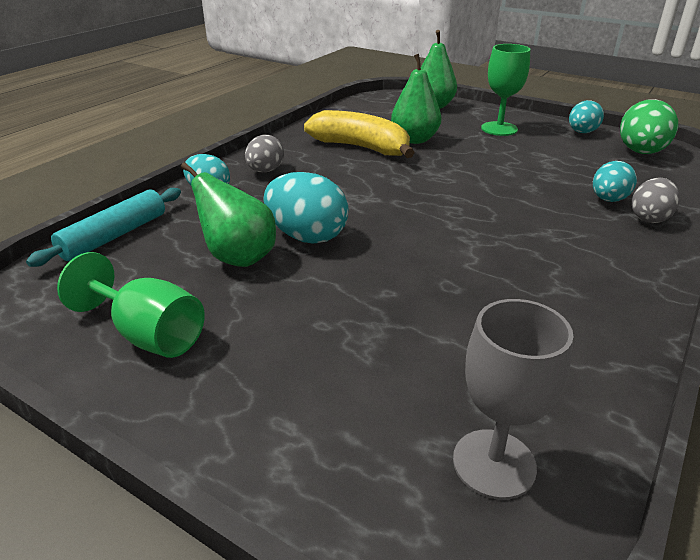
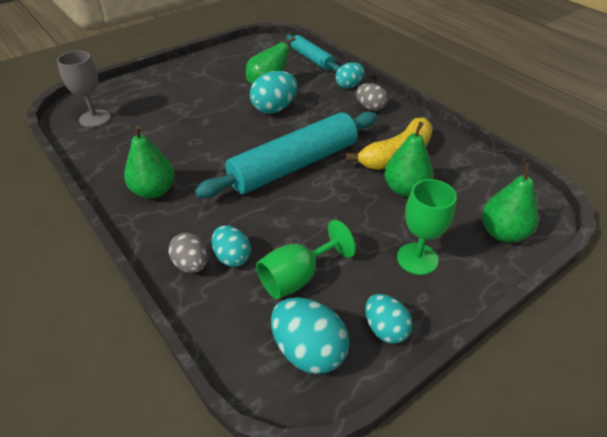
camera: 110 degrees right, 10 degrees up
(149, 335) = (225, 64): green goblet -> green goblet (297, 277)
(431, 196) = (294, 165): none -> turquoise rolling pin
(590, 282) = (154, 191): none -> green pear
(641, 152) = (308, 351): green egg -> turquoise egg

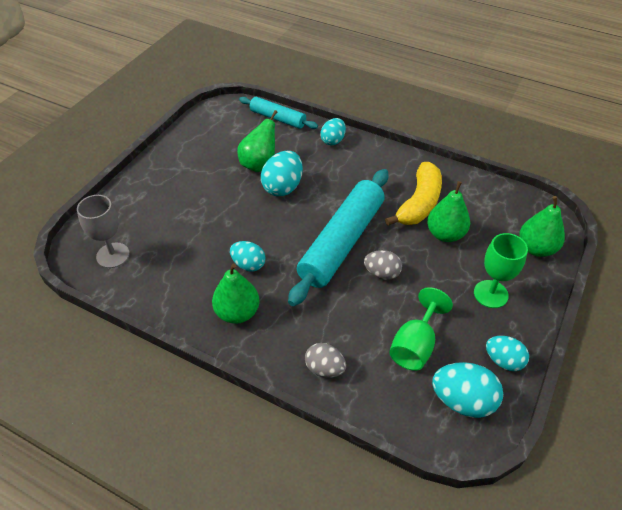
camera: 25 degrees left, 5 degrees up
(232, 257) = (352, 348): turquoise egg -> turquoise egg (248, 264)
(370, 107) = (366, 159): grey egg -> grey egg (382, 273)

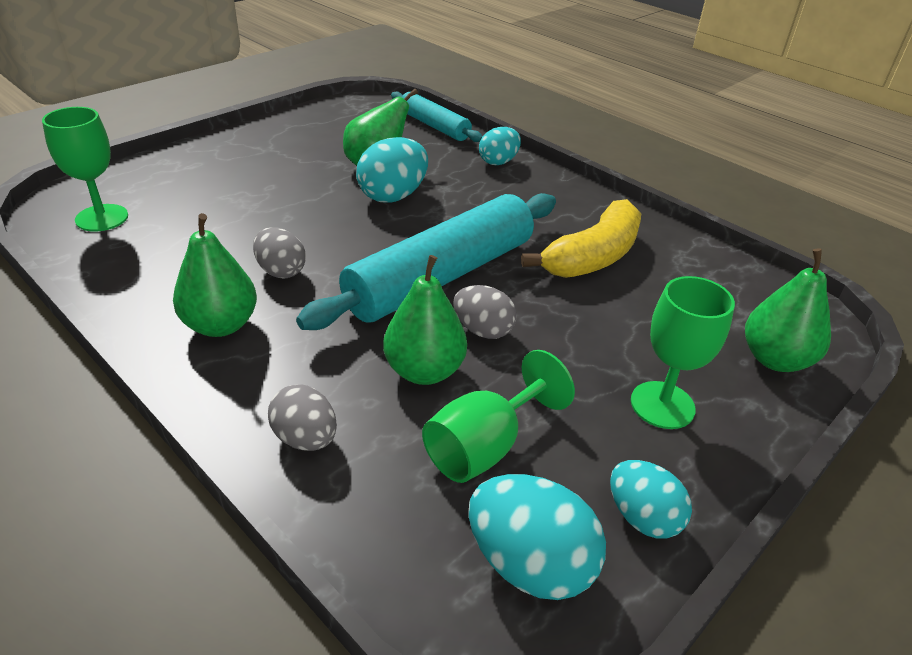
camera: 15 degrees right, 10 degrees down
(113, 255) = (102, 218): grey goblet -> green goblet
(248, 264) = (281, 271): turquoise egg -> grey egg
(445, 234) = (618, 304): green pear -> green pear (424, 371)

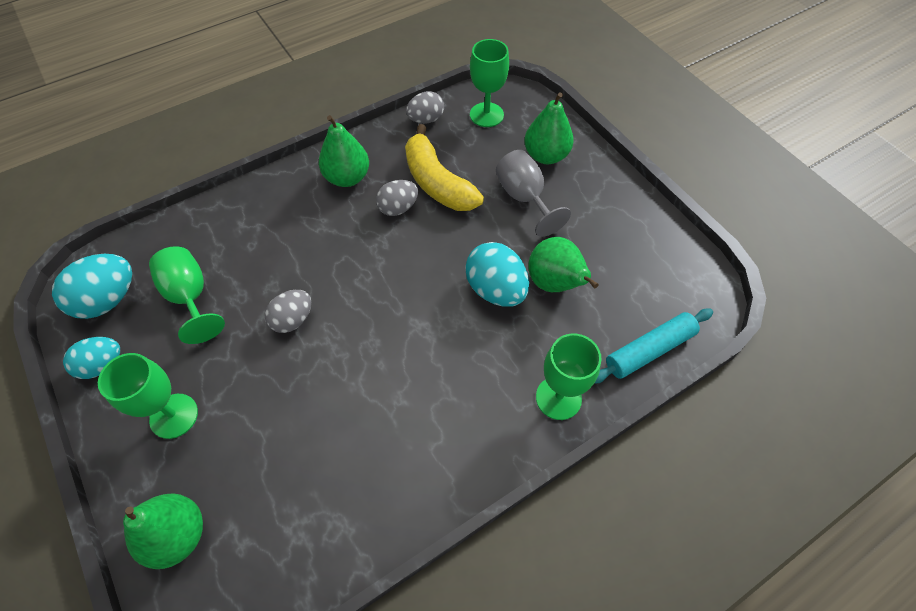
camera: 105 degrees right, 20 degrees up
(260, 185) = (524, 198): none -> grey goblet
(305, 438) = (236, 214): grey egg -> grey egg (426, 119)
(424, 371) = (265, 277): green pear -> green pear (546, 155)
(441, 276) = (365, 305): turquoise rolling pin -> none
(498, 162) = (558, 398): turquoise egg -> green goblet
(593, 257) = (362, 434): yellow banana -> yellow banana (437, 182)

